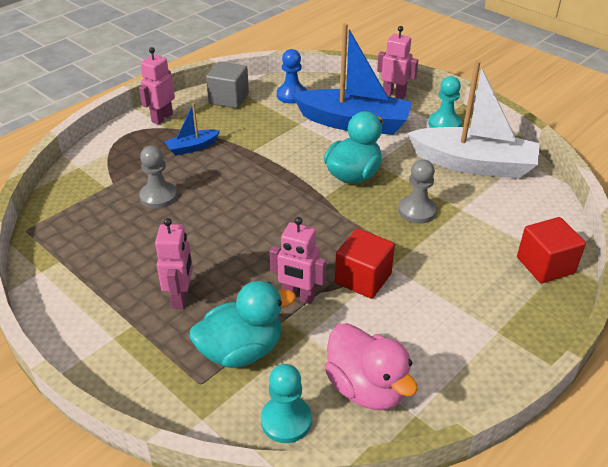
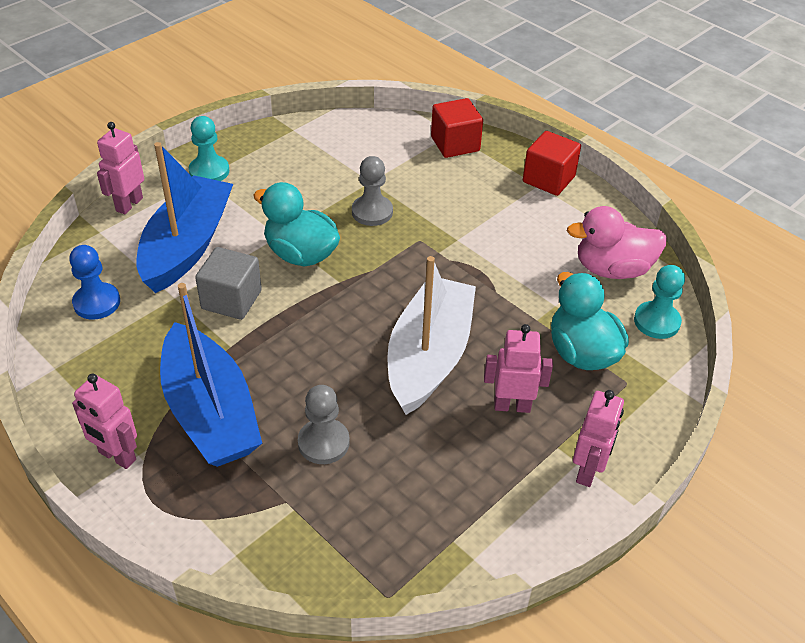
camera: 90 degrees left, 5 degrees up
(192, 147) = (210, 412): blue boat -> blue boat, size x2.20
(229, 99) = (83, 374): grey cube -> grey cube (231, 300)
(298, 296) = (504, 309): pink robot -> pink robot (588, 471)
(363, 278) = (476, 260): red cube -> red cube (548, 179)
(366, 388) = (612, 269): pink duck -> pink duck turned 150 degrees counterclockwise
(473, 164) = (294, 161): white boat -> white boat (429, 356)

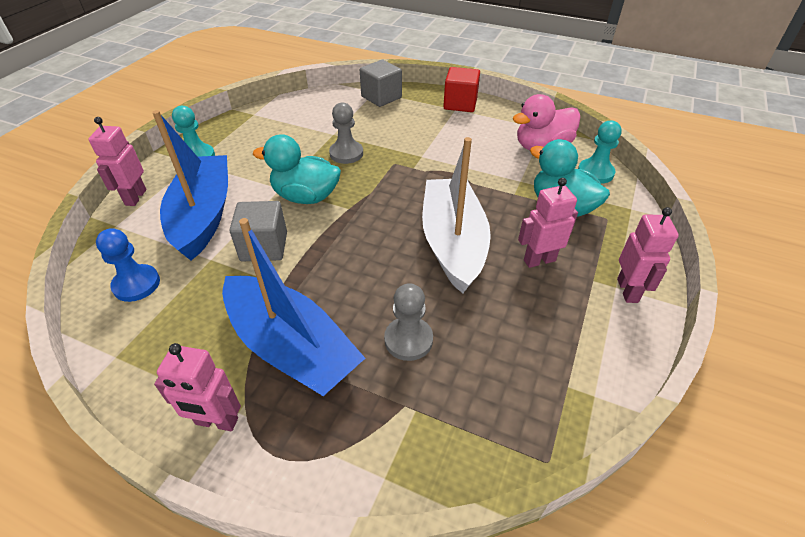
camera: 20 degrees left, 0 degrees up
(455, 144) = (381, 97): red cube -> grey cube

